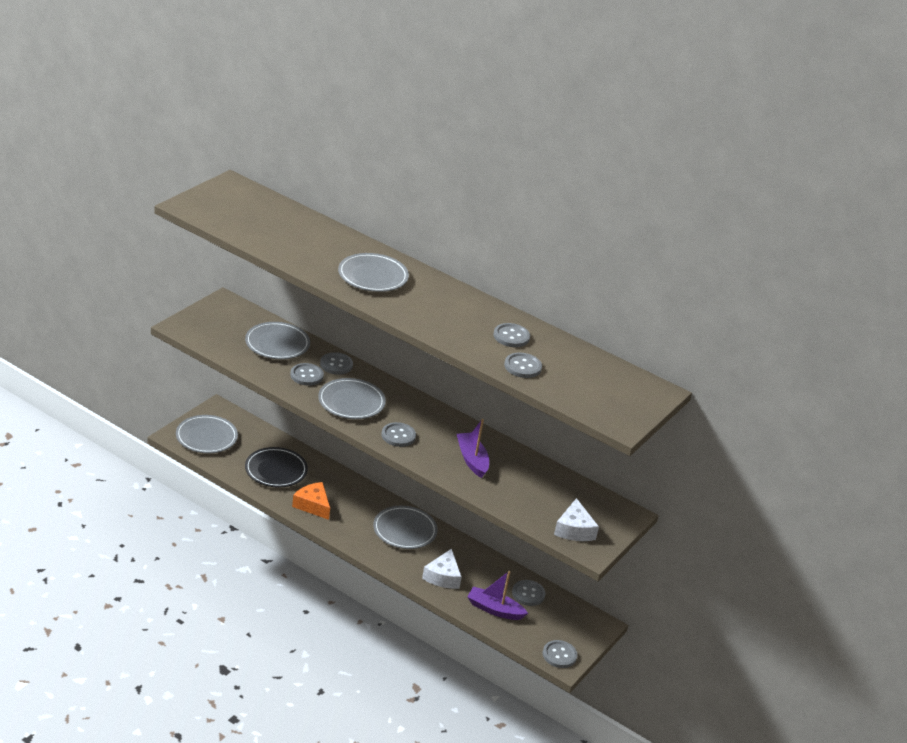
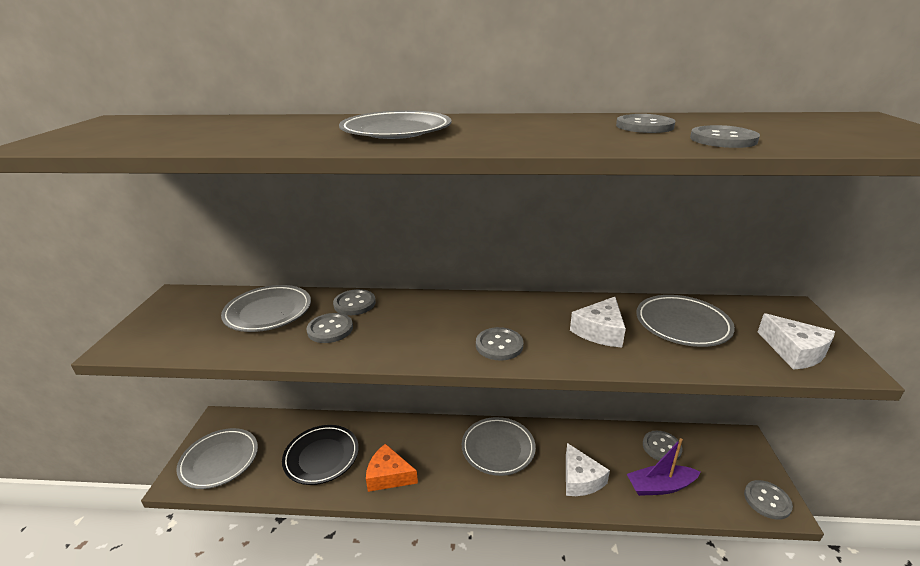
camera: 25 degrees left, 5 degrees down
(351, 402) = (409, 334): grey plate -> grey plate (682, 324)
(472, 460) = (600, 331): purple boat -> white cheese

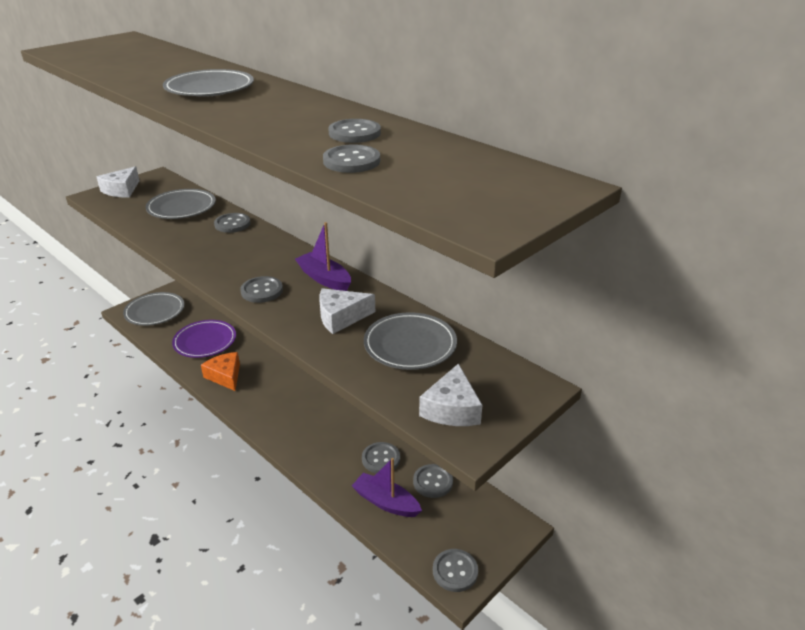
camera: 40 degrees right, 5 degrees up
(321, 457) = (205, 342): black plate -> purple plate
(330, 329) = (193, 234): grey button -> grey button (381, 459)
(498, 448) = (312, 403): grey plate -> none
(527, 309) = (324, 279): none -> purple boat
(580, 479) = (336, 458): white cheese -> white cheese (121, 190)

